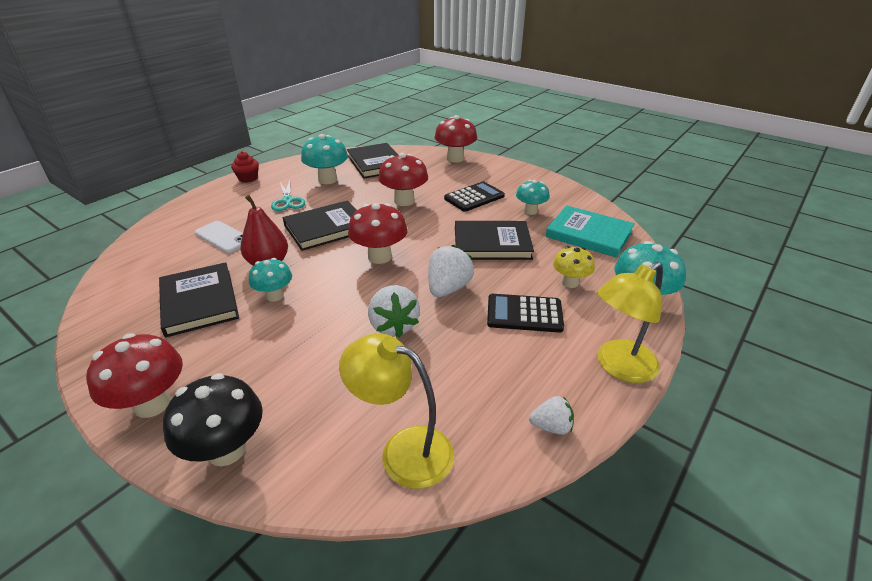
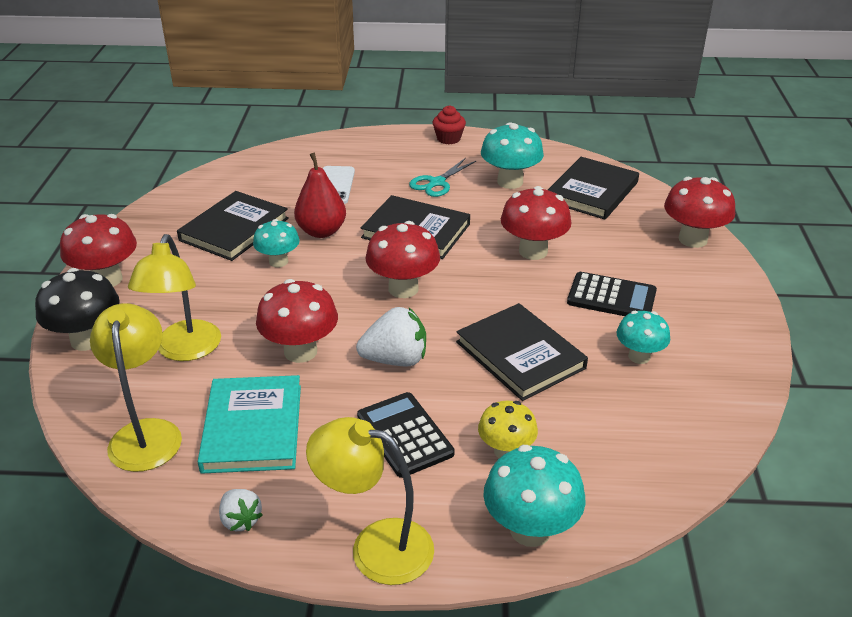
camera: 55 degrees right, 0 degrees up
(321, 387) = (185, 350): none -> yellow lamp
(393, 325) = (300, 351): white strawberry -> red mushroom
(589, 234) = (645, 430): turquoise book -> turquoise book (253, 428)

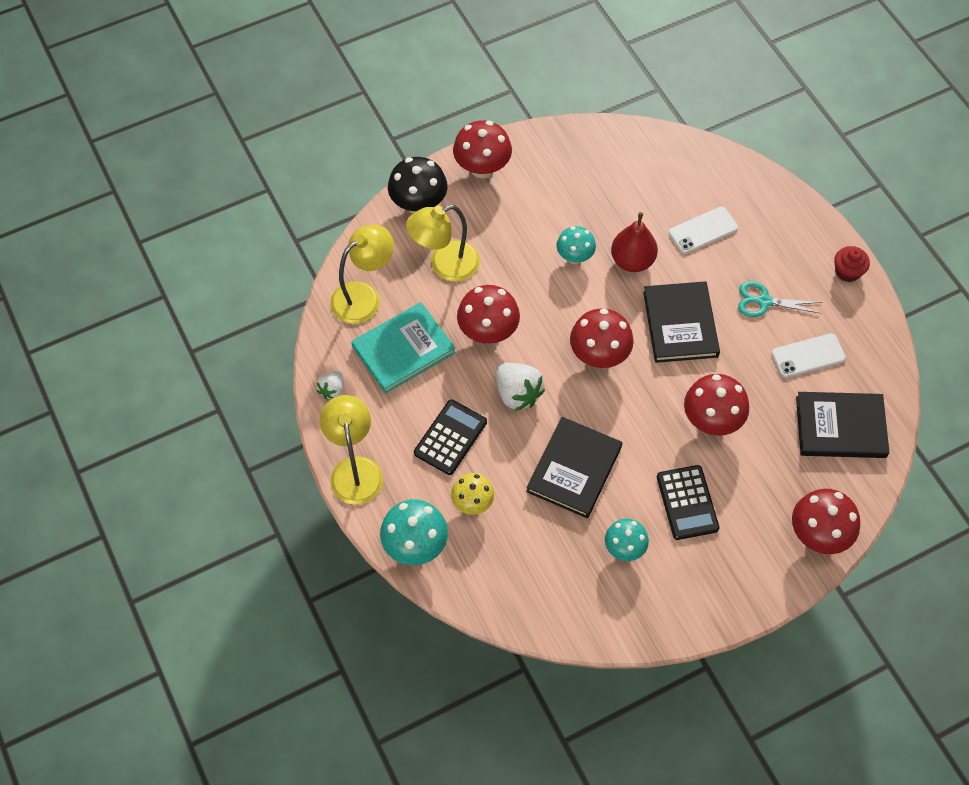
camera: 60 degrees right, 25 degrees up
(234, 229) = (593, 202): black book -> none
(510, 182) = (808, 356): turquoise mushroom -> white phone

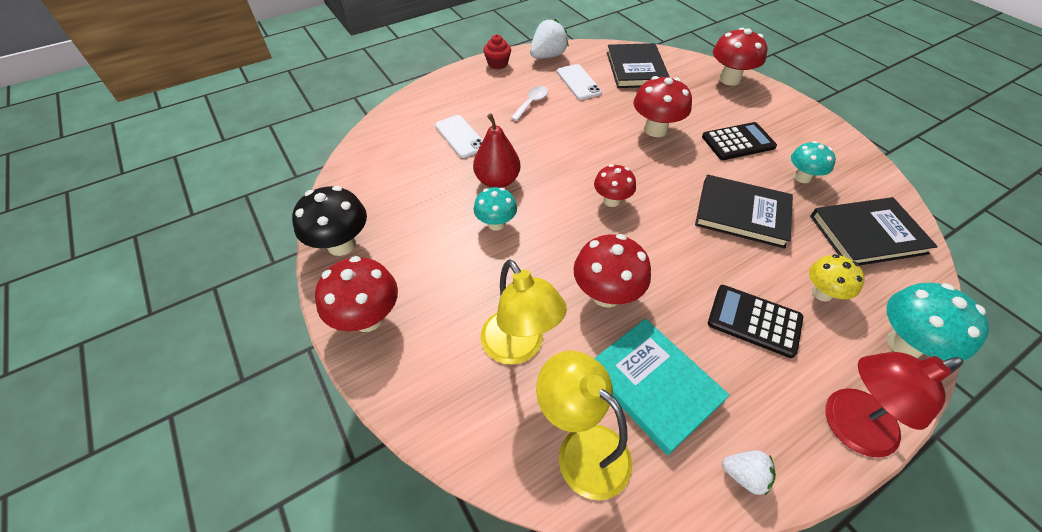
camera: 95 degrees left, 10 degrees down
(355, 469) = (847, 426): yellow lamp -> red lamp
(418, 204) = (421, 390): black mushroom -> black mushroom (341, 244)
(517, 394) = (676, 262): white strawberry -> white strawberry (547, 56)
(599, 356) = (611, 200): red mushroom -> red mushroom, size x0.65
(680, 324) = (564, 149): black book -> black book (867, 234)
(763, 301) = (531, 103): turquoise scissors -> white spoon

